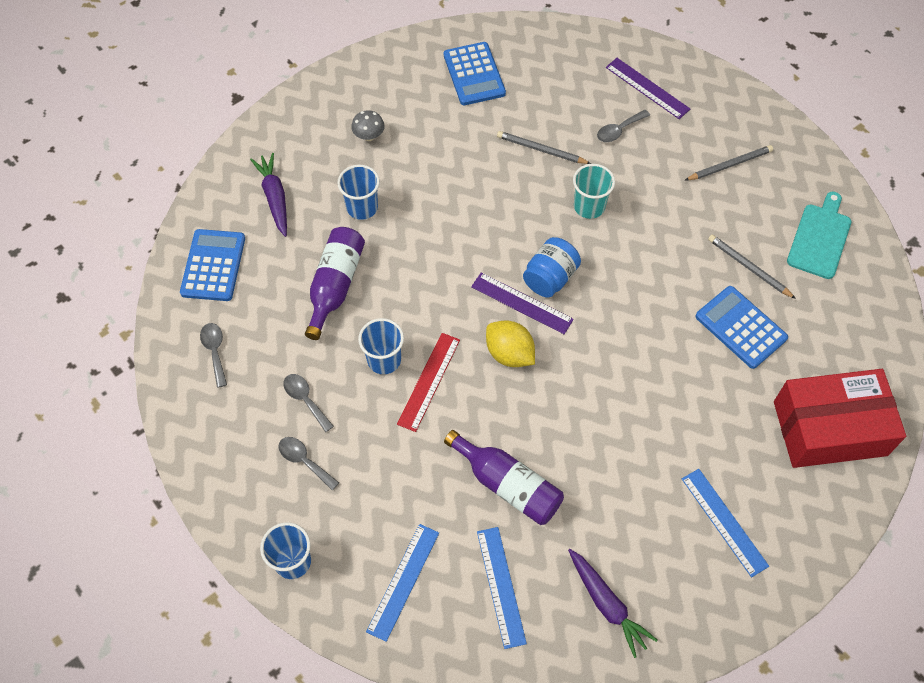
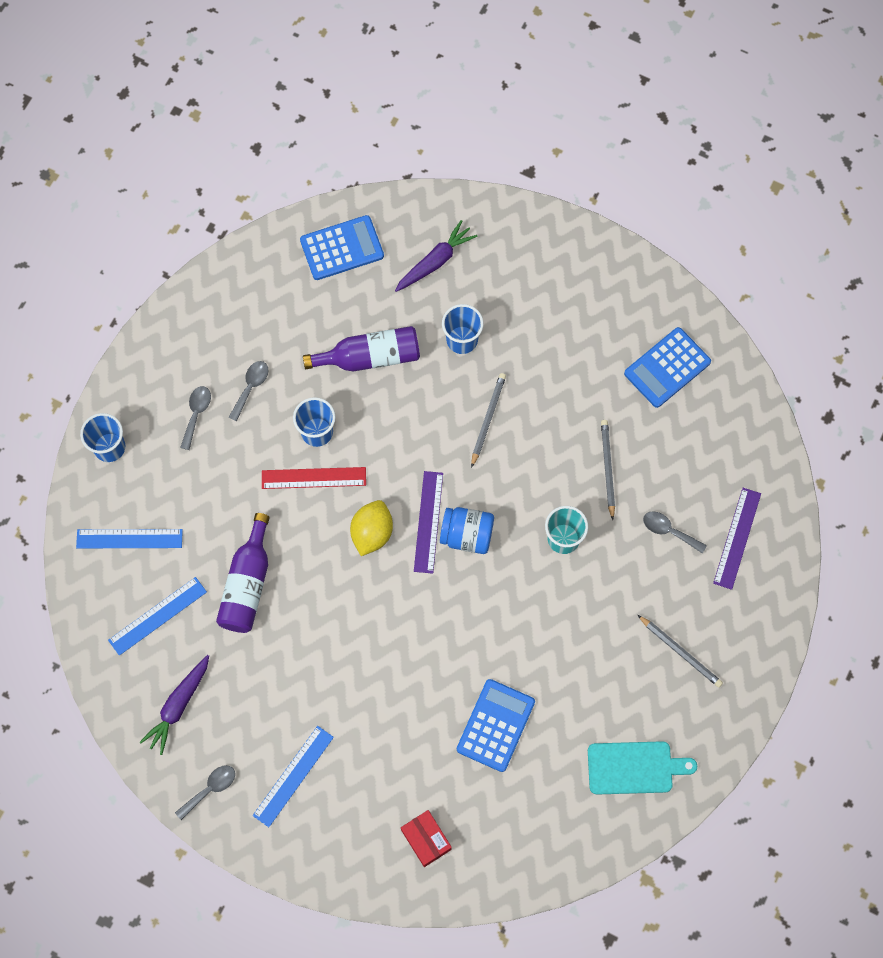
camera: 65 degrees right, 10 degrees up
(215, 351) = (261, 293): grey spoon -> grey spoon (210, 789)
(369, 136) = (544, 307): grey mushroom -> none
(748, 267) = (566, 711): grey pencil -> grey pencil (487, 419)
(829, 428) = (426, 839): red box -> red box, size x0.46

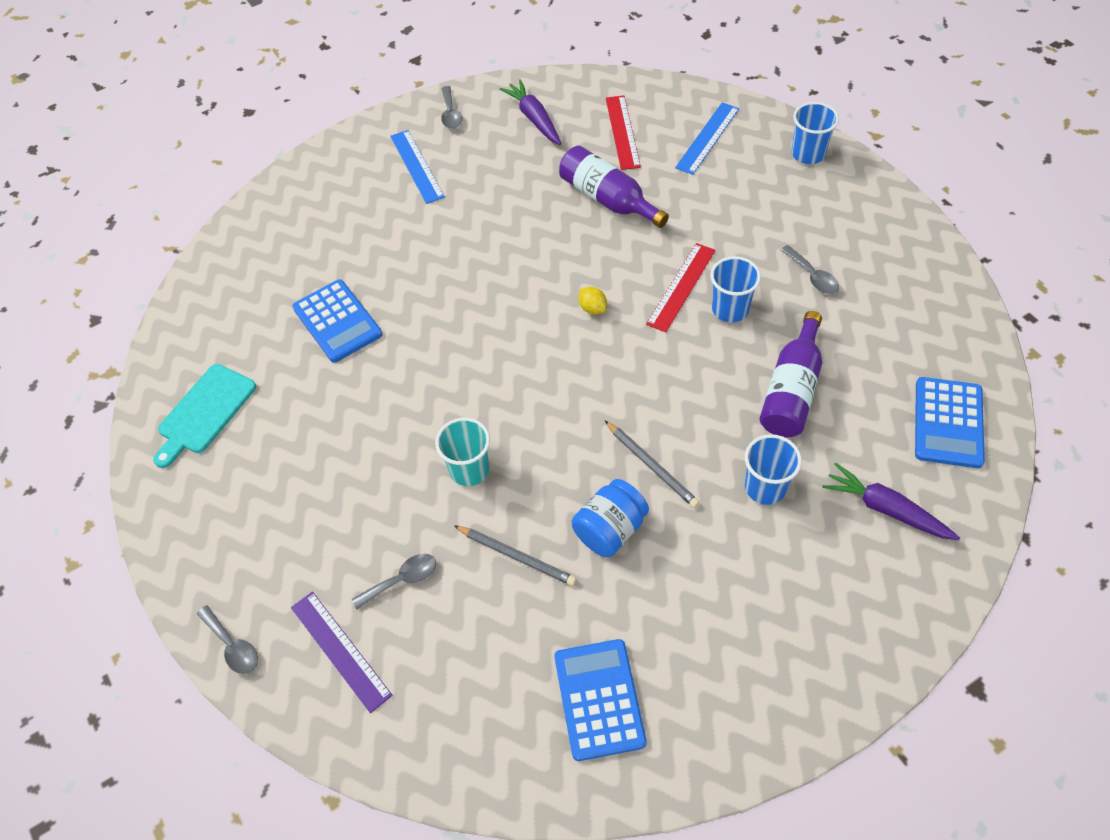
camera: 125 degrees right, 15 degrees down
(157, 616) = (622, 132): blue ruler -> red ruler
(196, 414) = (807, 225): grey spoon -> grey spoon (232, 646)
(372, 533) = (592, 308): yellow lemon -> yellow lemon, size x0.55
(426, 839) = (289, 229): red box -> none
(428, 522) = (572, 359): purple ruler -> none
(435, 261) = (886, 509): purple carrot -> purple carrot turned 135 degrees clockwise
(467, 535) = (535, 384): blue jar -> blue jar (610, 530)
(680, 652) = (271, 516): grey pencil -> none

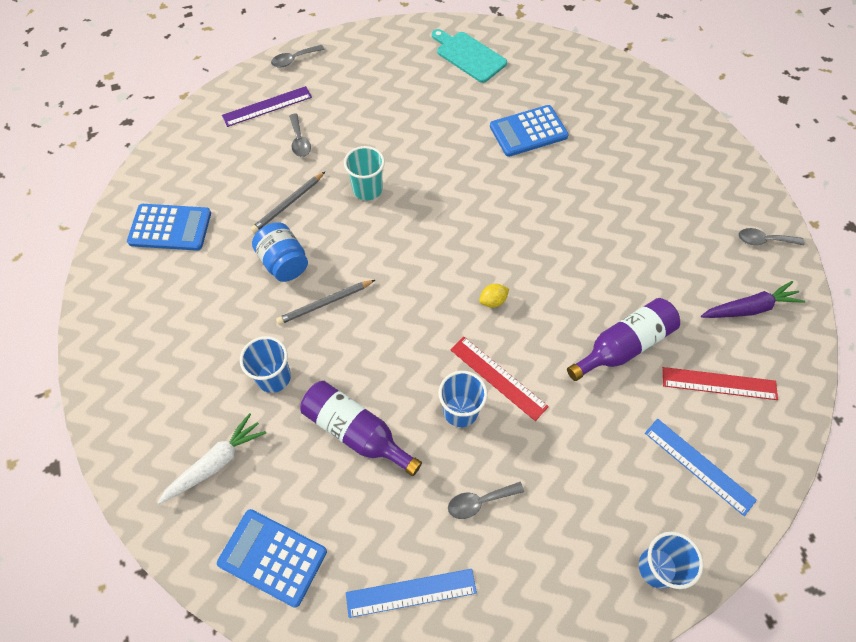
camera: 100 degrees right, 5 degrees up
(417, 166) = (694, 204): blue ruler -> blue ruler (411, 593)
(886, 509) = (216, 463): purple carrot -> white carrot

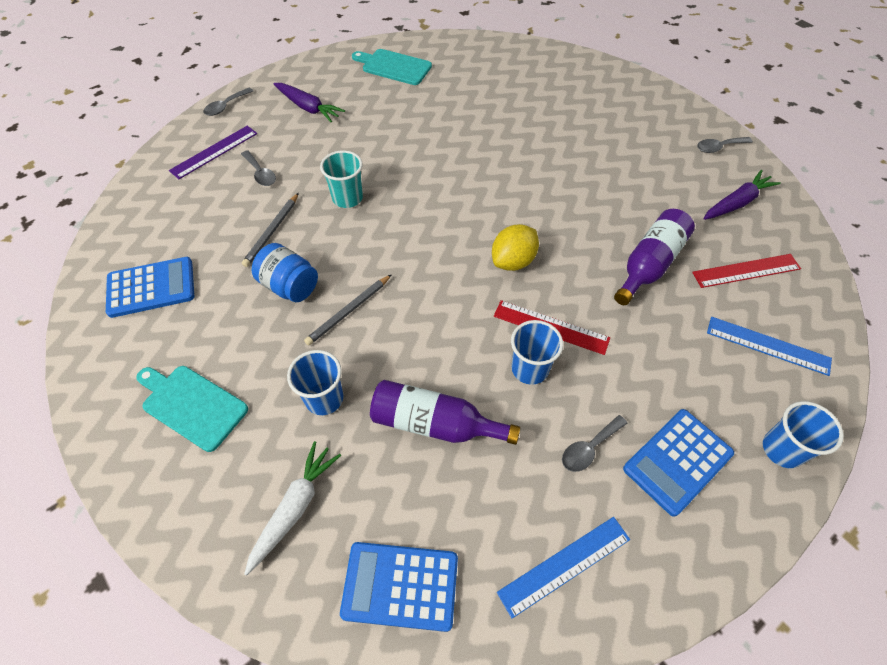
camera: 20 degrees left, 5 degrees down
(167, 346) = (192, 405): none -> turquoise cutting board
(368, 81) = (308, 108): none -> purple carrot
(493, 301) = (513, 261): yellow lemon -> yellow lemon, size x1.81
(528, 131) = (477, 113): blue calculator -> blue calculator (677, 461)

